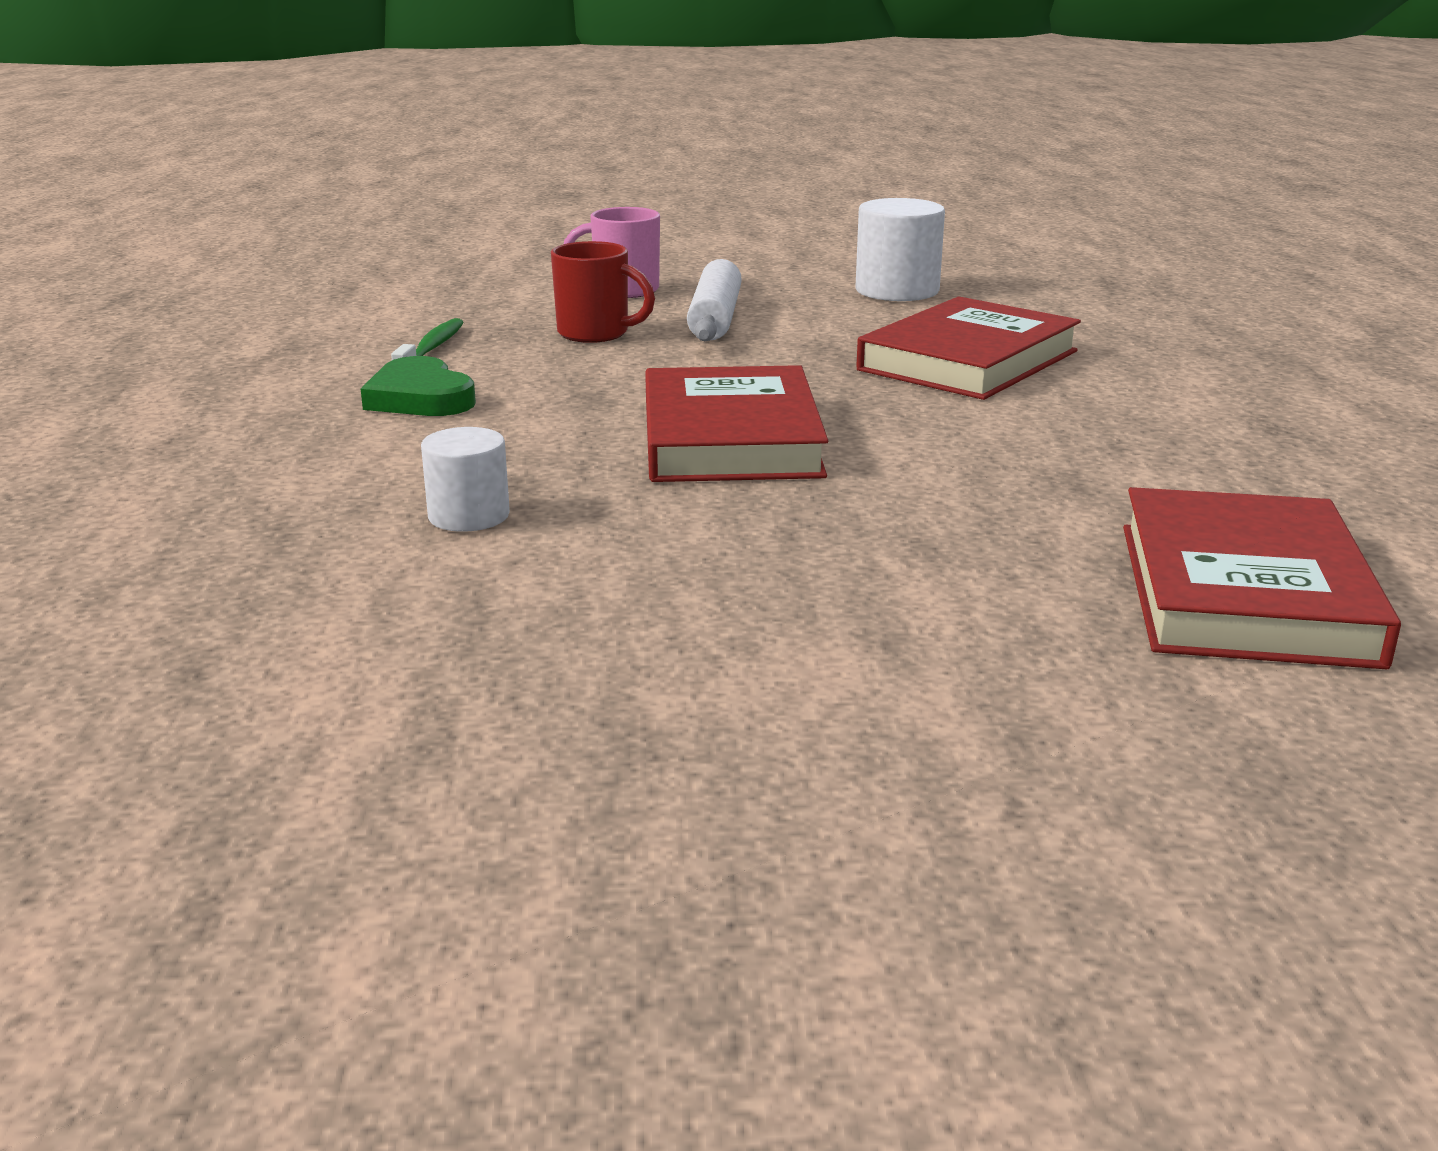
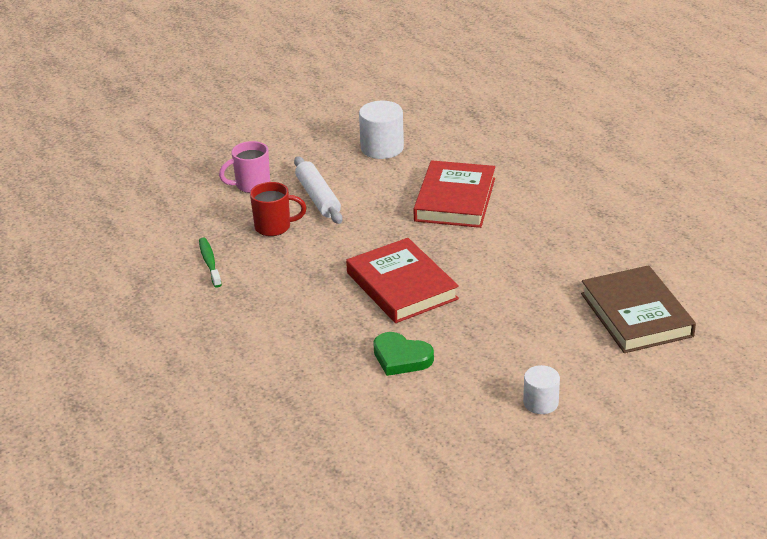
camera: 25 degrees left, 10 degrees up
(420, 398) = (245, 300): green heart -> green heart (401, 358)
(469, 516) = (345, 365): white cylinder -> white cylinder (540, 403)
(1244, 592) = (636, 315): red book -> brown book

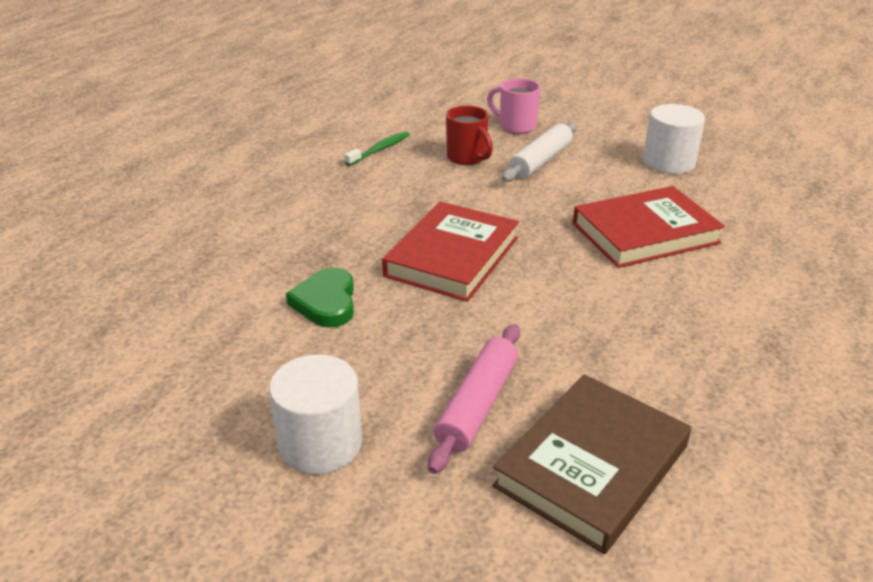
camera: 55 degrees right, 0 degrees up
(540, 403) = (320, 443): white cylinder -> white cylinder, size x1.59
(558, 333) = (477, 405): none -> pink rolling pin

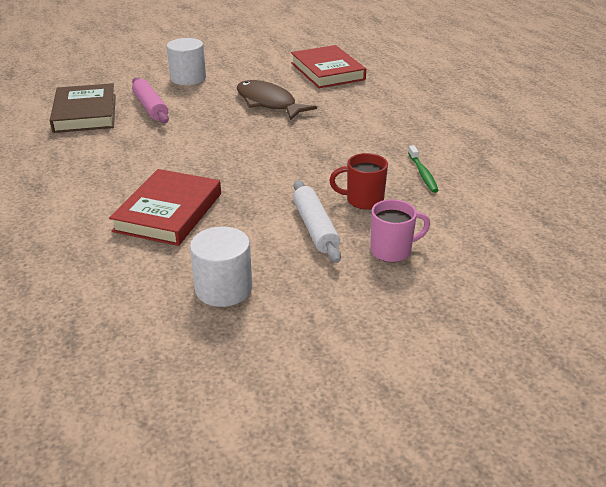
camera: 130 degrees right, 0 degrees up
(326, 302) = (268, 103): green heart -> brown fish
(452, 257) = (252, 143): red book -> red book (327, 71)

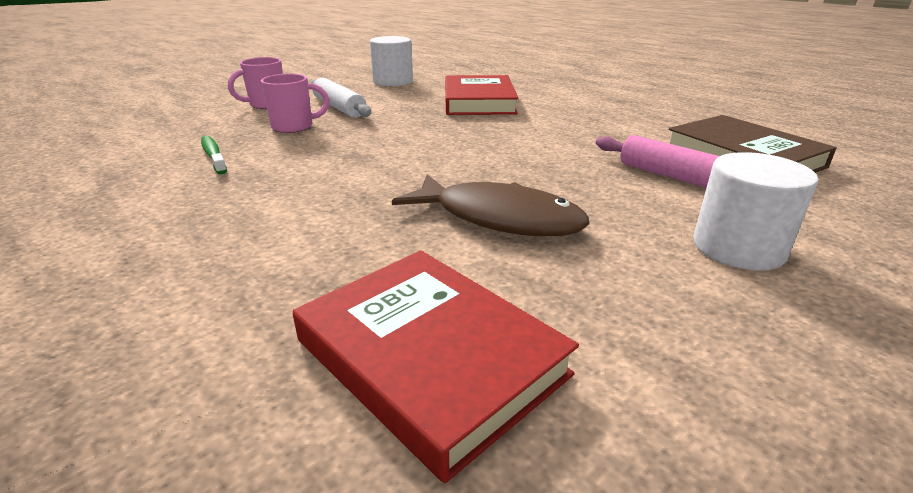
camera: 160 degrees right, 5 degrees down
(363, 200) = (294, 127): red mug -> pink mug

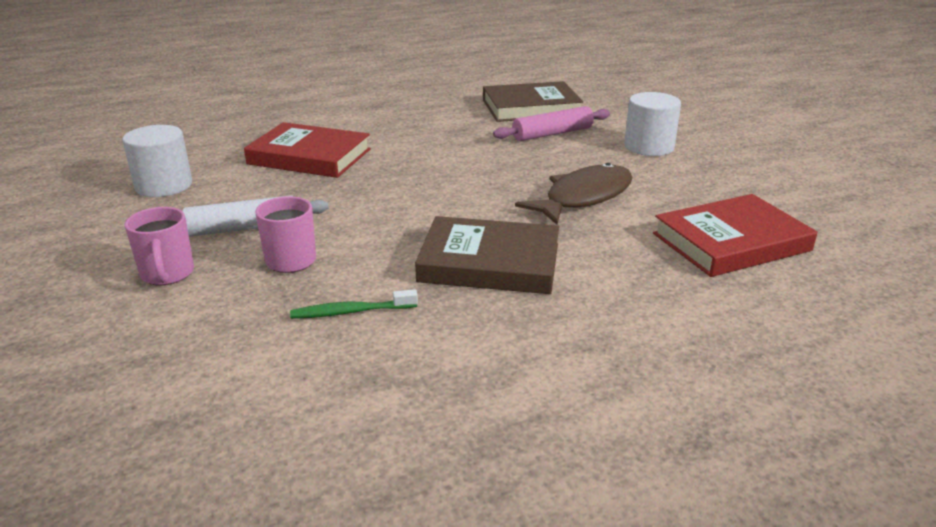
camera: 70 degrees left, 0 degrees up
(306, 190) = (489, 263): none -> brown book

